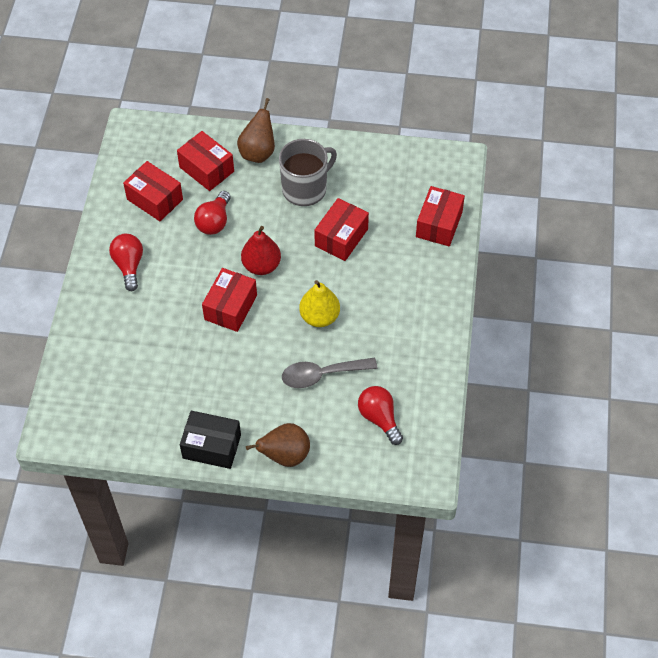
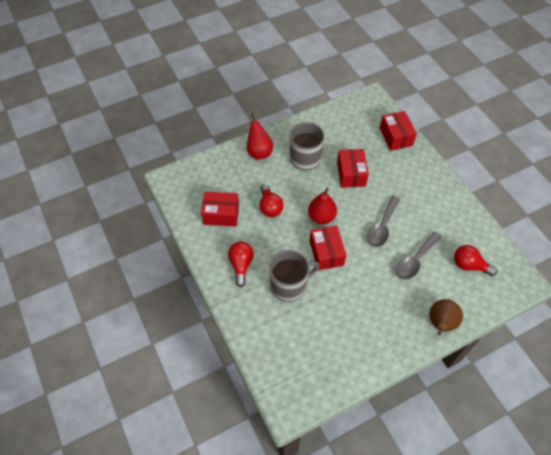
camera: 35 degrees left, 0 degrees up
(129, 265) = (241, 265): red light bulb -> red light bulb turned 45 degrees clockwise
(160, 317) = (289, 285): none -> grey mug
(206, 169) = (237, 178): red box -> none
(212, 446) = (394, 347): black box -> none
(258, 152) = (259, 152): brown pear -> red pear
(319, 317) = (382, 227): yellow pear -> grey spoon

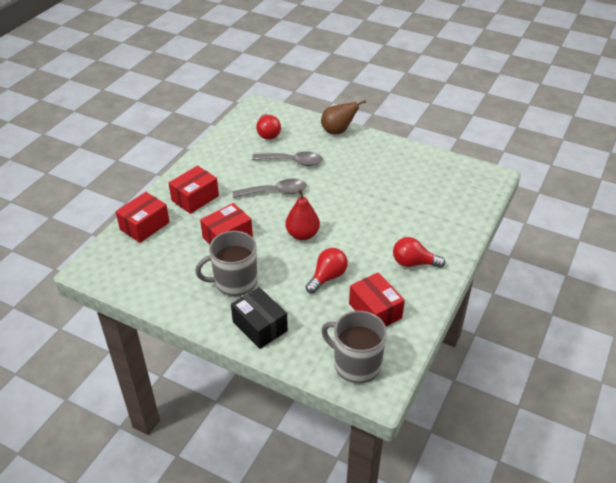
camera: 125 degrees left, 15 degrees down
(241, 265) = (413, 263): red light bulb -> red light bulb turned 45 degrees clockwise
(259, 152) = (260, 326): red pear -> black box
(289, 285) = (397, 221): grey mug -> grey mug (356, 364)
(326, 253) = (339, 214): red box -> red box (195, 198)

